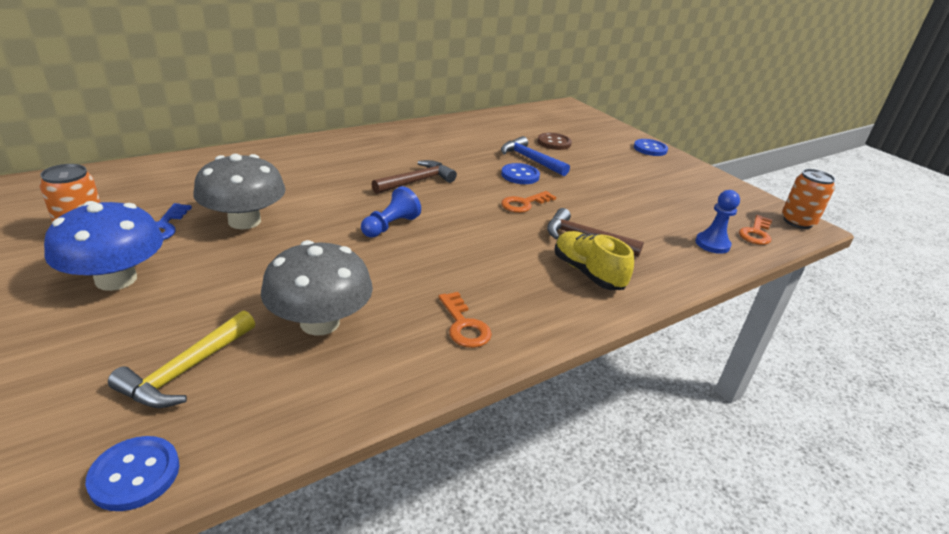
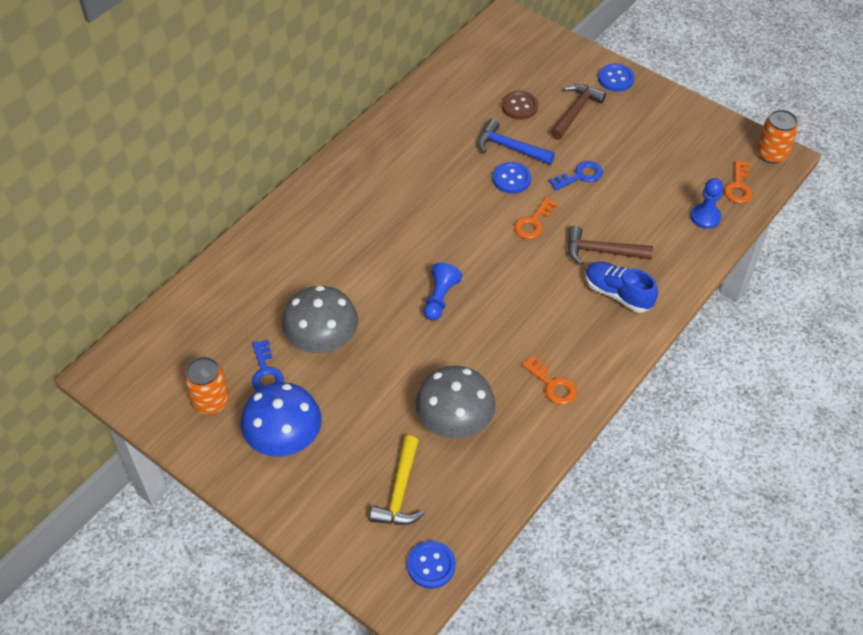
camera: 15 degrees left, 20 degrees up
(417, 181) = (426, 227): brown hammer -> brown hammer (575, 111)
(587, 273) = (618, 294): yellow shoe -> blue shoe
(588, 189) = (580, 176): none -> blue key

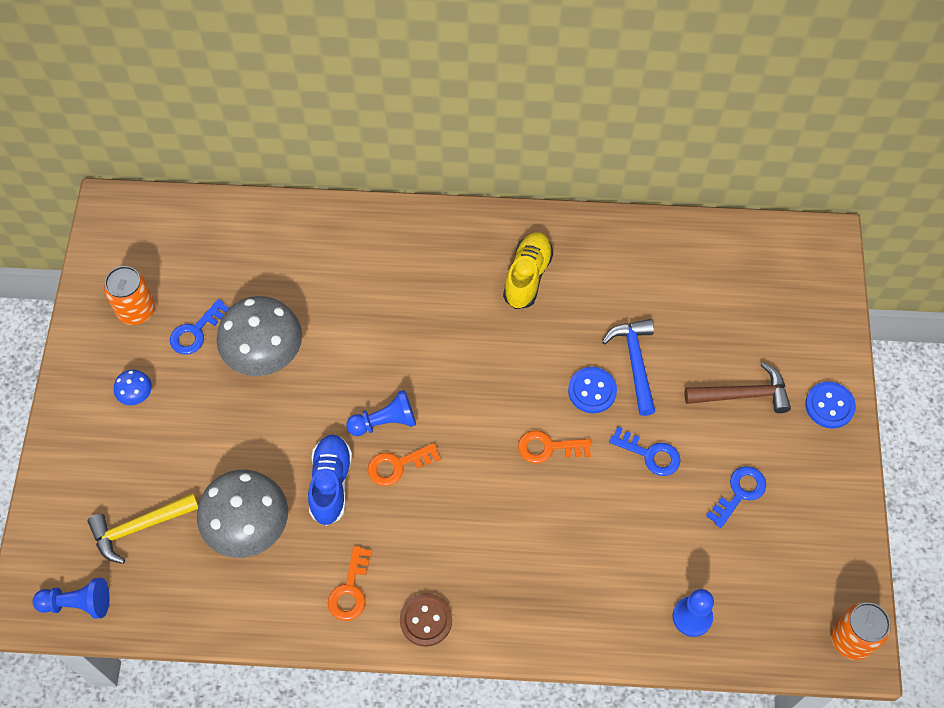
camera: 55 degrees right, 10 degrees up
(284, 437) = (136, 394): blue mushroom -> blue mushroom, size x0.44
(398, 165) = (527, 277): none -> yellow shoe
(431, 565) = (77, 603): blue button -> blue pawn
(519, 106) = (703, 336): brown button -> brown button (426, 620)
(601, 251) = (559, 537): brown hammer -> none
(618, 294) = (513, 586): blue shoe -> blue shoe (331, 484)
(640, 150) = (739, 493): none -> blue key
(738, 186) = (768, 628): orange key -> orange key (397, 465)

